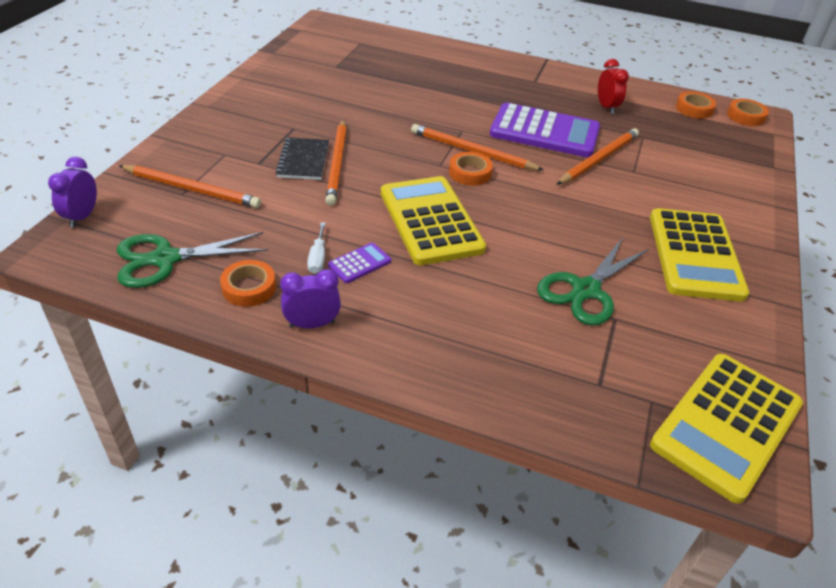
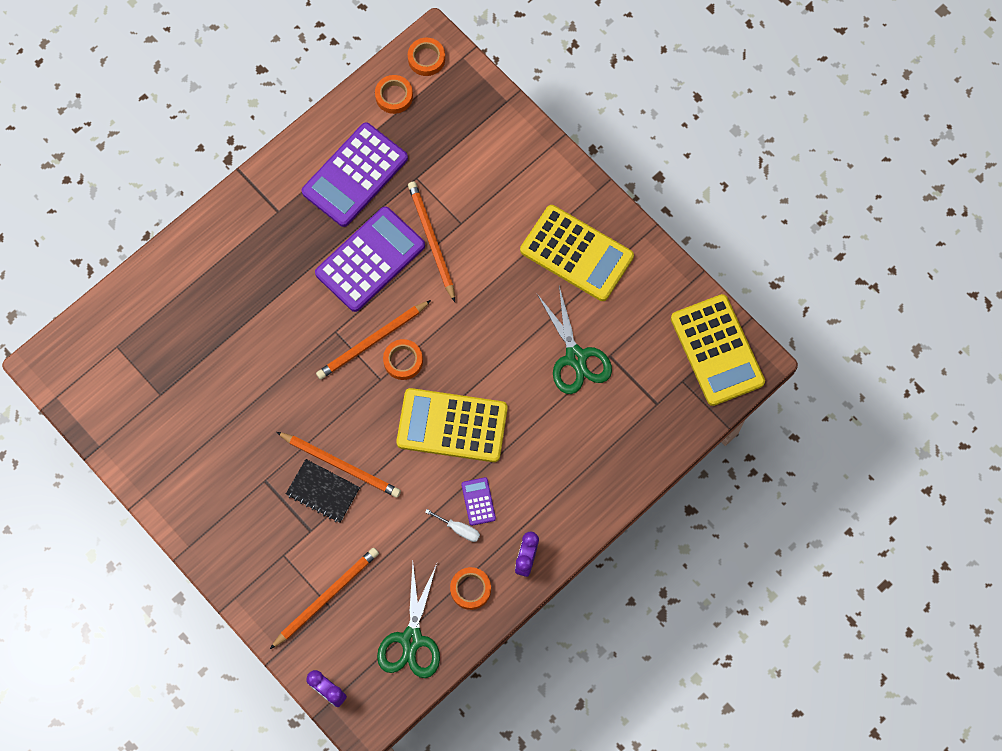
camera: 60 degrees left, 30 degrees up
(606, 107) = (355, 175): red clock -> purple calculator

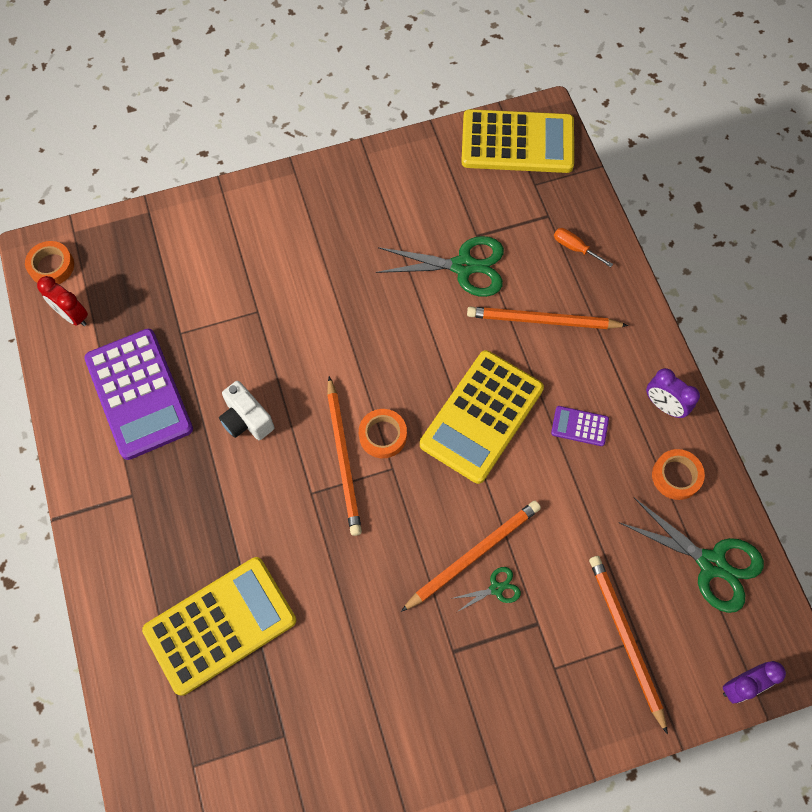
camera: 65 degrees left, 5 degrees down
(323, 491) = (496, 588): black notebook -> green scissors
(370, 259) = (246, 420): purple calculator -> white camera
(394, 96) = (73, 315): orange tape -> red clock
(431, 240) = (260, 348): orange pencil -> orange pencil (542, 320)
(459, 529) = (603, 459): white screwdriver -> none
(576, 253) = (352, 219): yellow calculator -> yellow calculator (220, 625)
(636, 437) = (575, 248): none -> orange screwdriver

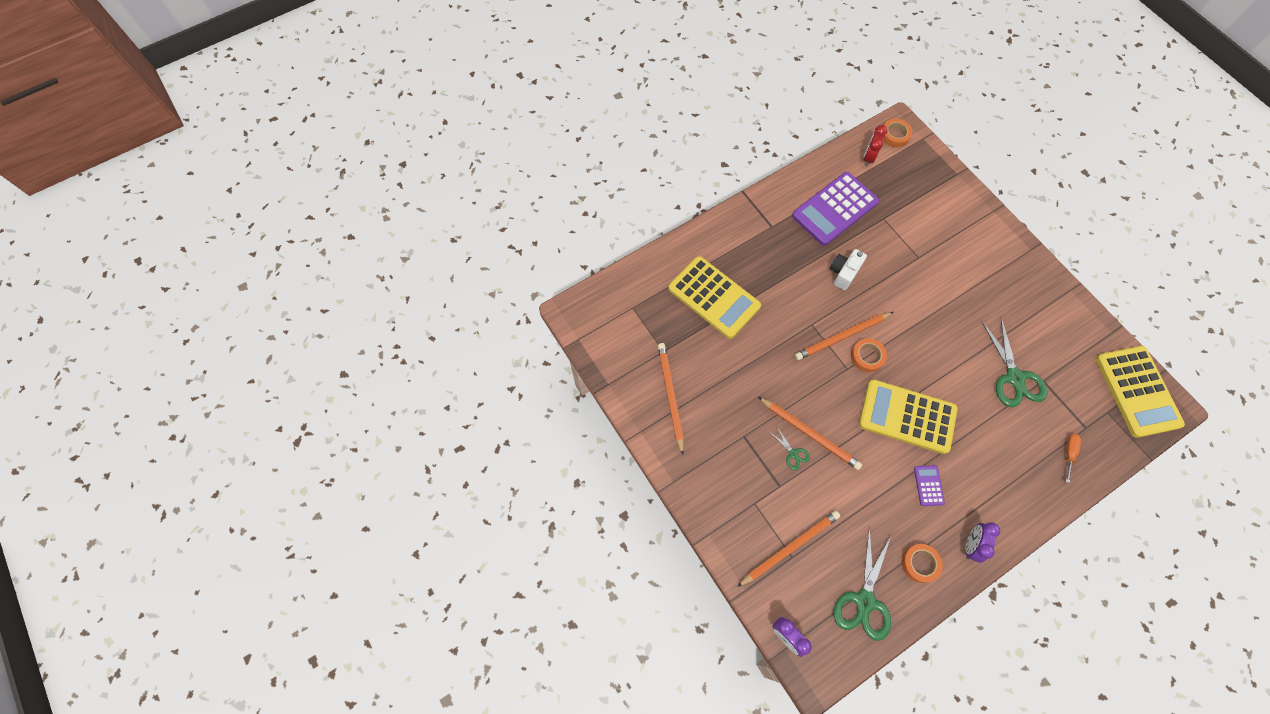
camera: 75 degrees right, 0 degrees up
(542, 320) = (998, 442): orange pencil -> orange pencil (670, 396)

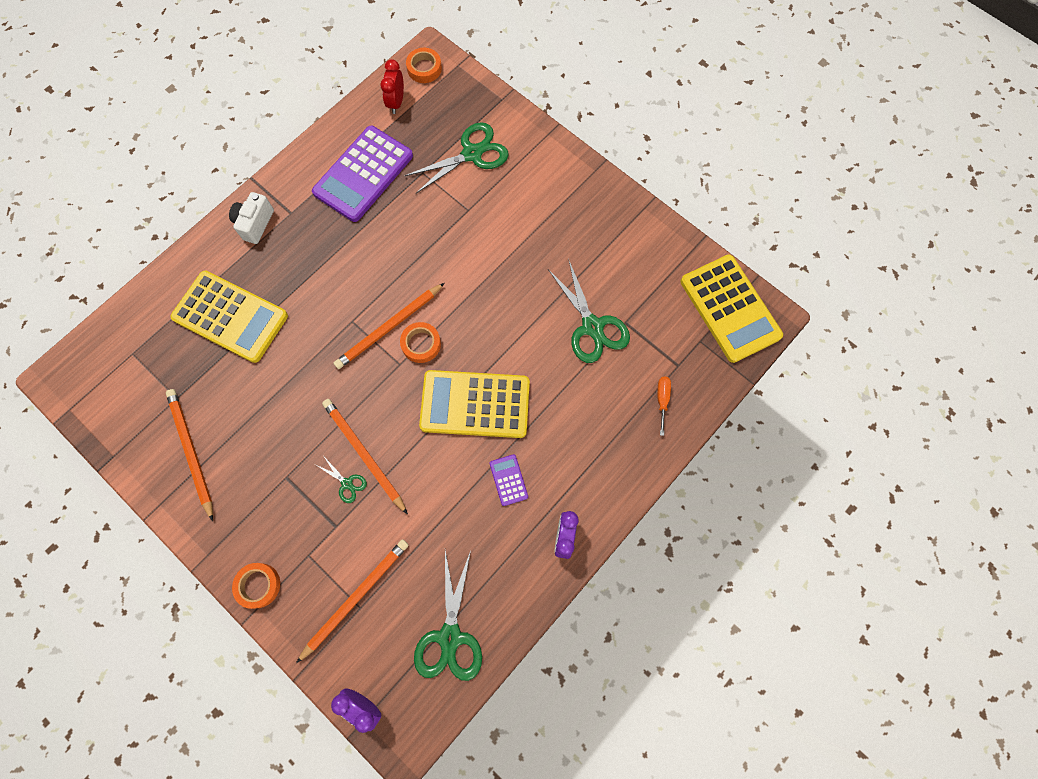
camera: 15 degrees left, 5 degrees up
(810, 434) = (364, 454): orange pencil -> orange pencil turned 150 degrees counterclockwise
(843, 273) = (382, 250): white camera -> white camera (255, 224)
(920, 563) = (508, 575): orange tape -> orange tape (258, 585)
(927, 212) = (472, 154): none -> green scissors

